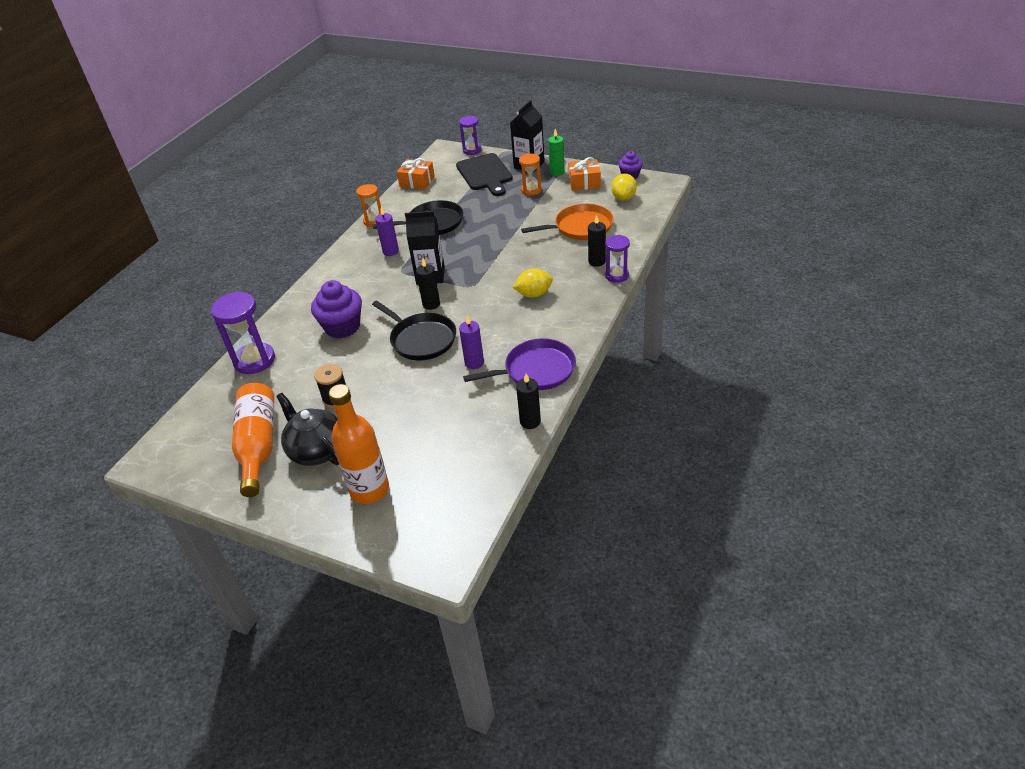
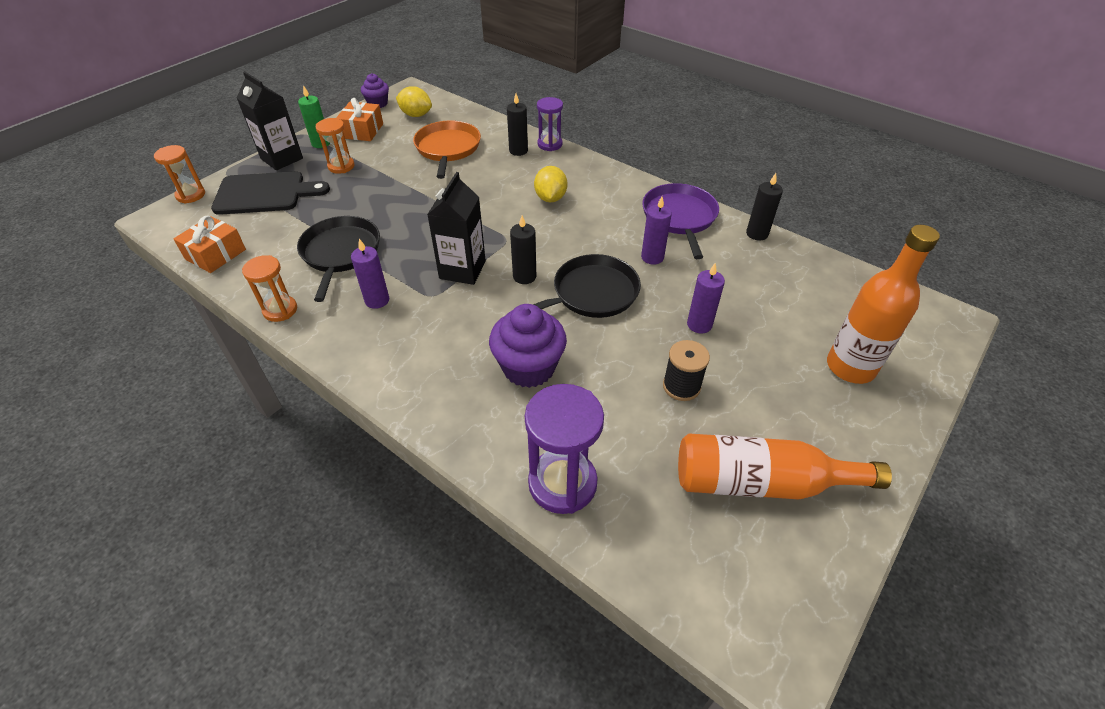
camera: 80 degrees left, 5 degrees up
(317, 450) = (778, 413): black teapot -> none
(400, 399) = (699, 324): none -> purple candle
(472, 150) = (191, 195): purple hourglass -> orange hourglass

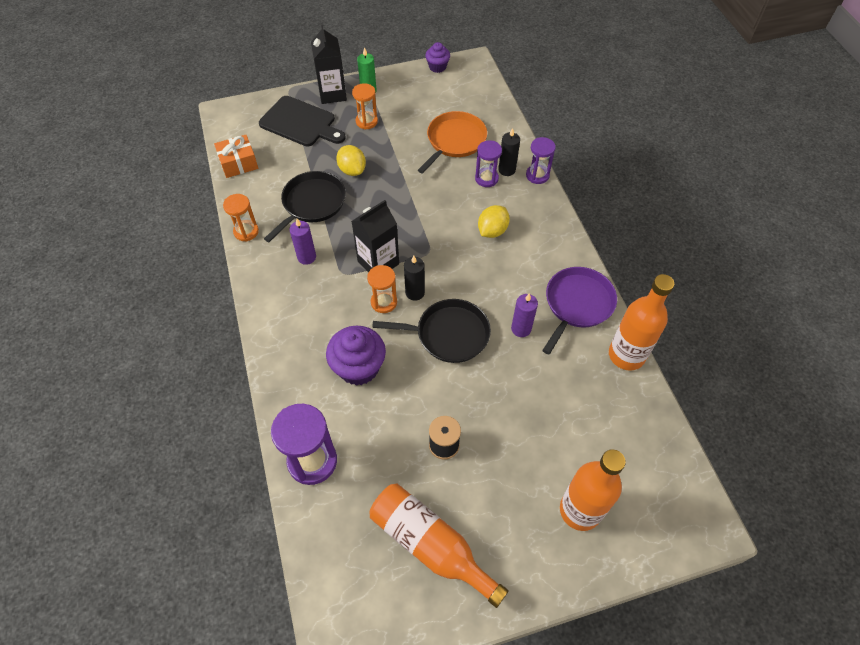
camera: 35 degrees right, 10 degrees up
(191, 195) = (255, 101): orange hourglass -> orange hourglass (384, 302)
(362, 131) = (406, 91): orange gift -> none
(416, 115) = (457, 93): yellow lemon -> yellow lemon (352, 170)
(506, 164) = (486, 178): none -> purple hourglass
(699, 324) = (502, 406): purple candle -> none
(757, 234) = (626, 355): black candle -> orange bottle

